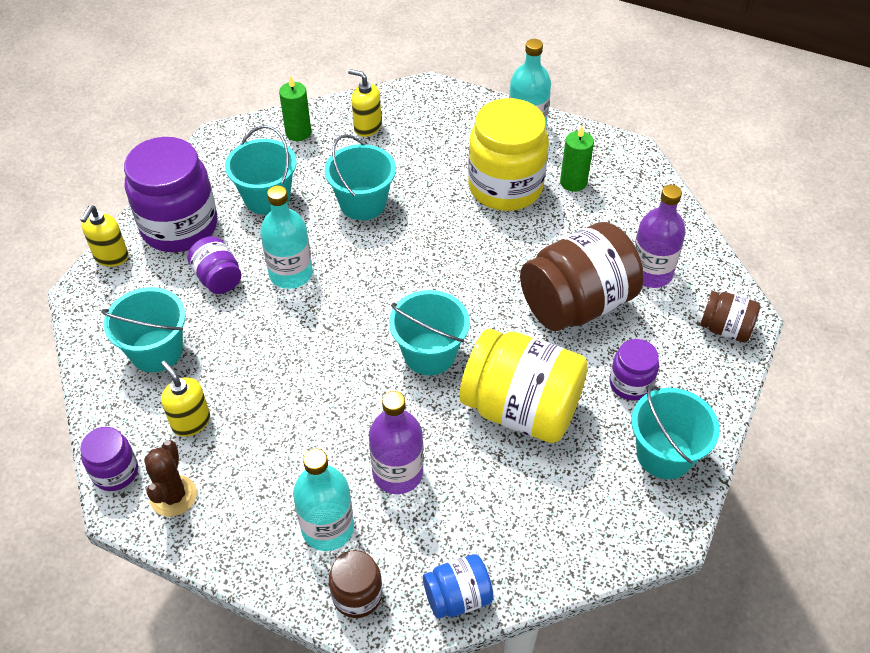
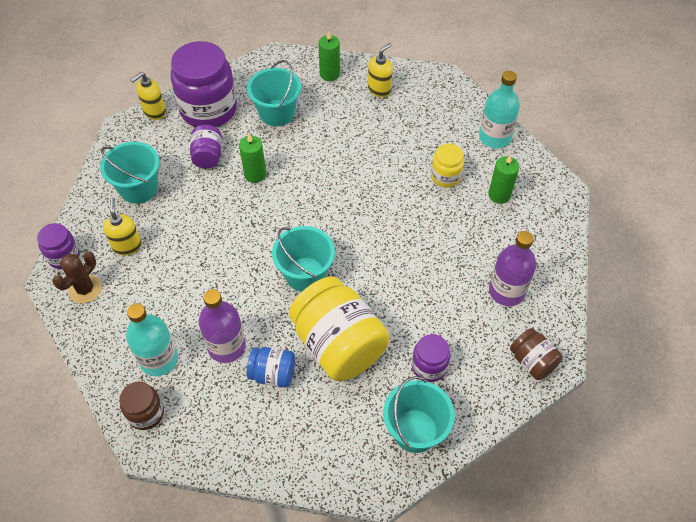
camera: 30 degrees right, 5 degrees up
(291, 274) = (255, 174): turquoise bottle -> green candle
(363, 203) = (337, 145): turquoise bucket -> none
(367, 127) = (379, 89): yellow soap dispenser -> yellow soap dispenser turned 75 degrees clockwise
(457, 597) = (205, 450): blue jar -> blue jar (273, 374)
(505, 187) = (445, 176): yellow jar -> yellow jar, size x0.50
(577, 304) = (434, 288): brown jar -> none

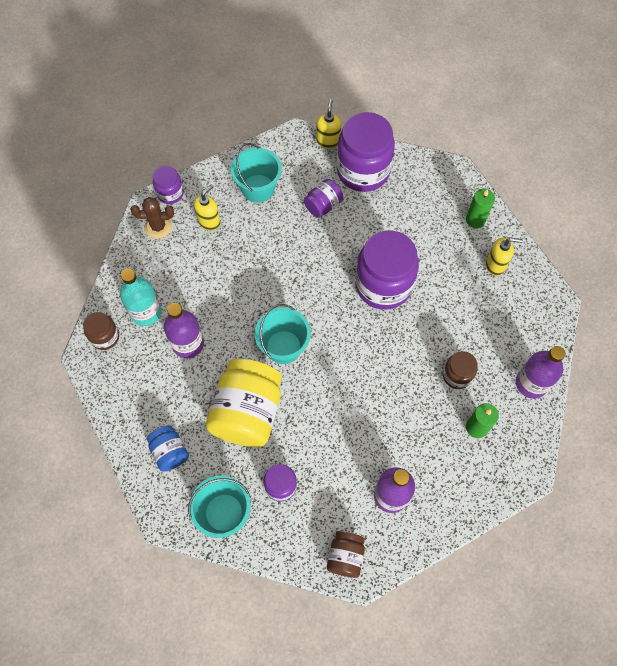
camera: 50 degrees right, 10 degrees up
(154, 112) = (328, 141): yellow soap dispenser -> yellow soap dispenser turned 90 degrees clockwise
(255, 174) = (336, 247): green candle -> none
(273, 374) = (192, 388): blue jar -> blue jar (170, 452)
(277, 113) = (403, 216): turquoise bucket -> none
(322, 168) = (383, 285): none -> purple jar
(445, 176) = (457, 375): yellow jar -> brown jar
(494, 137) = (531, 383): turquoise bottle -> purple bottle

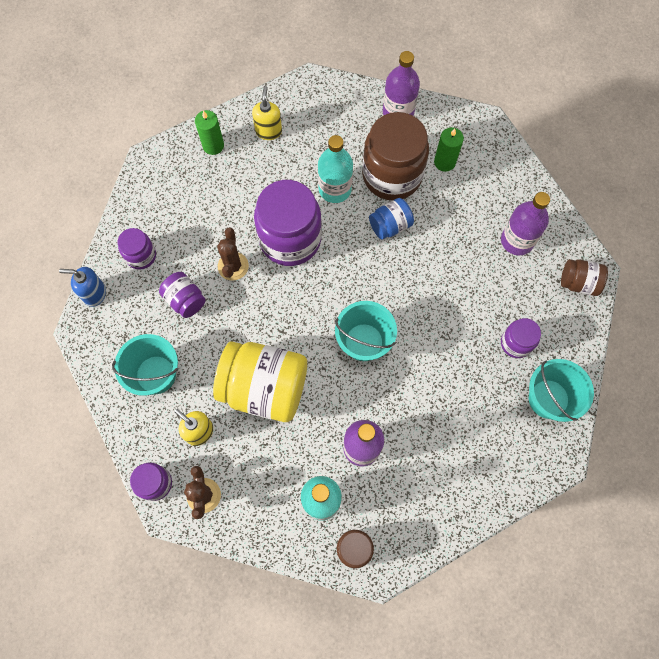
camera: 90 degrees left, 5 degrees up
(170, 452) = (489, 460): blue jar -> blue jar (390, 226)
(247, 412) = (440, 378): yellow jar -> yellow jar (264, 388)
(328, 141) = (94, 294): yellow soap dispenser -> blue soap dispenser
(355, 240) = (233, 266): none -> brown cactus
(363, 171) = (141, 256): purple jar -> purple jar, size x0.50
(437, 323) = (335, 189): none -> turquoise bottle
(457, 375) = (392, 175): brown jar -> brown jar, size x2.01

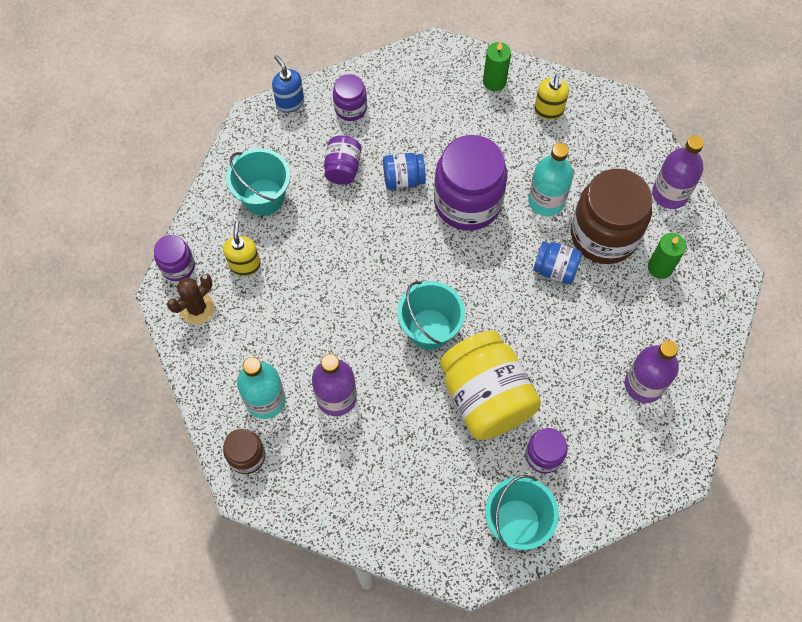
camera: 50 degrees right, 5 degrees down
(233, 266) = (403, 179): brown cactus -> blue jar
(264, 388) = (322, 284): yellow jar -> yellow jar (486, 397)
(268, 131) = (548, 110): yellow soap dispenser -> yellow soap dispenser turned 135 degrees clockwise
(578, 283) = (654, 469): brown jar -> none

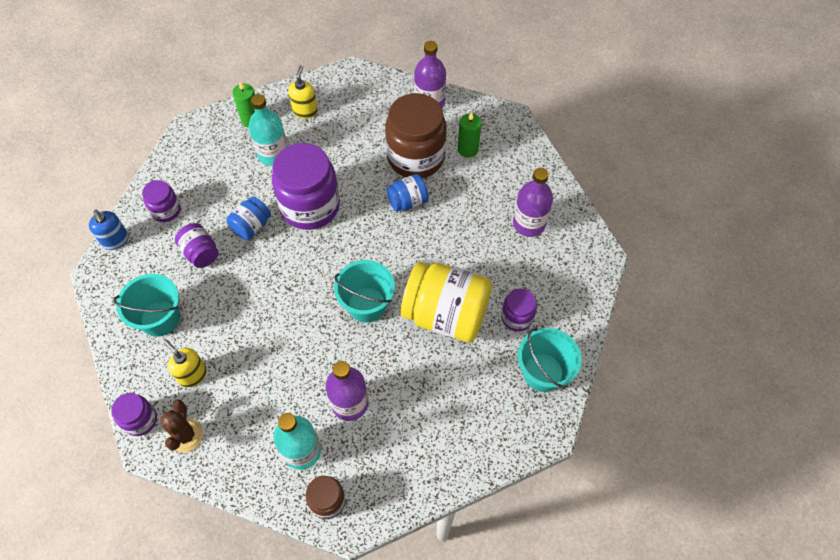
camera: 45 degrees left, 5 degrees down
(290, 102) = (115, 240): blue soap dispenser -> blue soap dispenser turned 135 degrees counterclockwise
(546, 201) = (359, 165): turquoise bottle -> turquoise bottle (273, 154)
(548, 110) = (305, 111): yellow soap dispenser -> yellow soap dispenser turned 135 degrees counterclockwise

